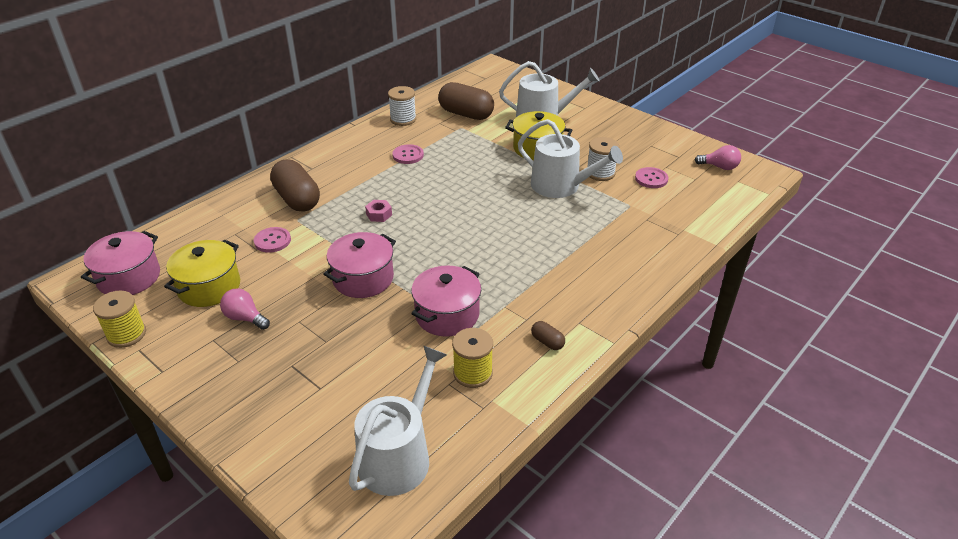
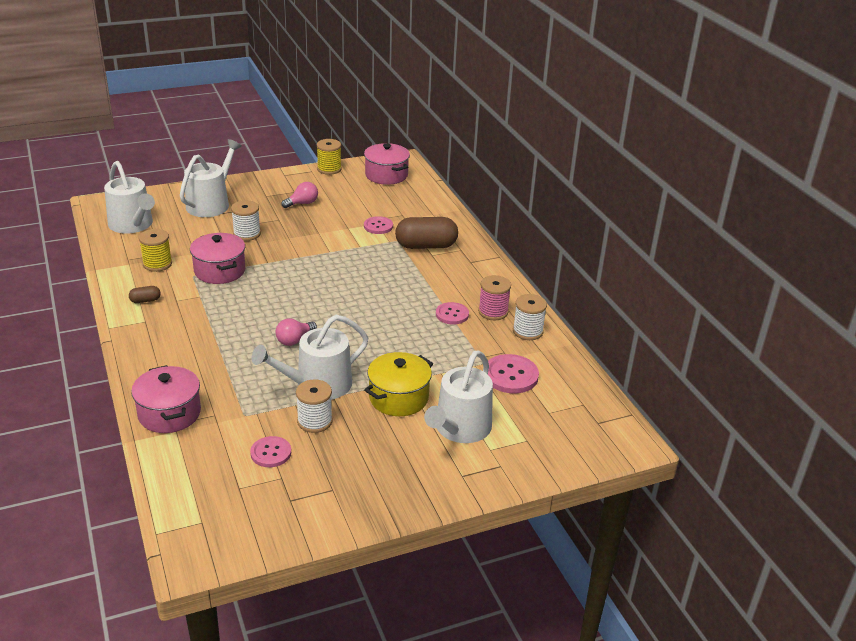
camera: 115 degrees right, 5 degrees down
(209, 287) = (348, 197): yellow pot -> none
(290, 404) = (211, 204): none -> white watering can
(352, 331) = (247, 234): none -> white spool
(363, 279) = (295, 250): pink pot -> pink pot (169, 413)
(379, 214) = (369, 275): pink nut -> none
(388, 139) = (493, 312): none -> pink spool
(466, 114) = (510, 375): brown capsule -> pink button
(719, 167) = (239, 523): pink light bulb -> pink light bulb (294, 340)

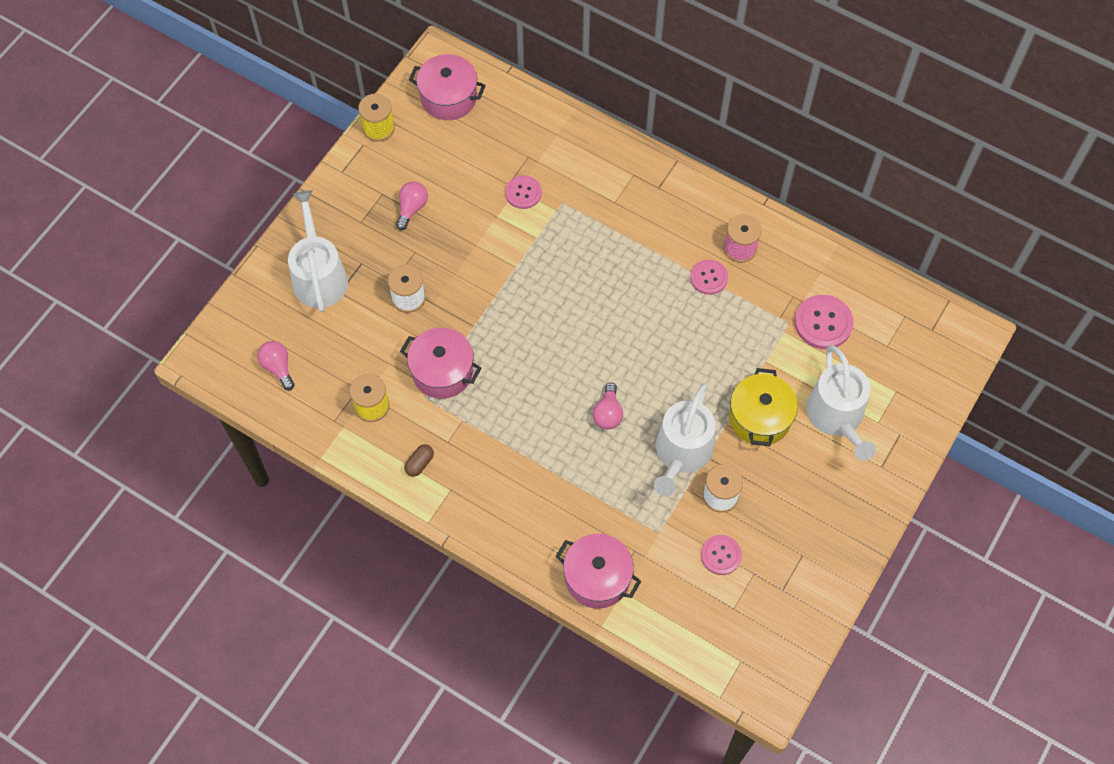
camera: 35 degrees left, 30 degrees up
(133, 225) = (278, 367): white watering can -> pink light bulb
(426, 246) = (597, 192): brown capsule -> none
(527, 331) = (790, 254): white spool -> none

